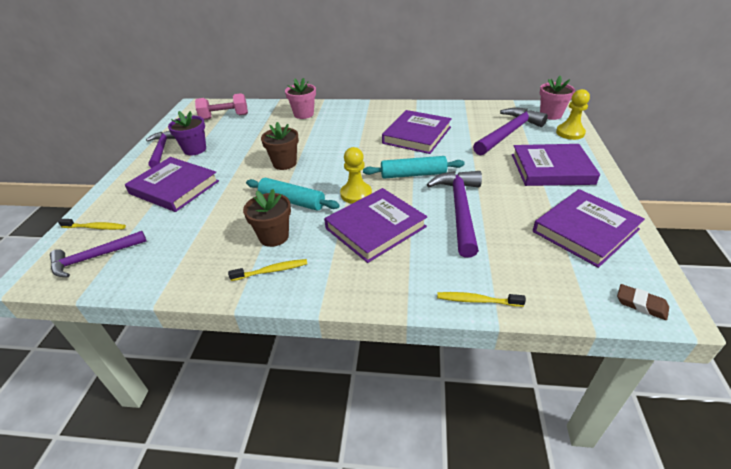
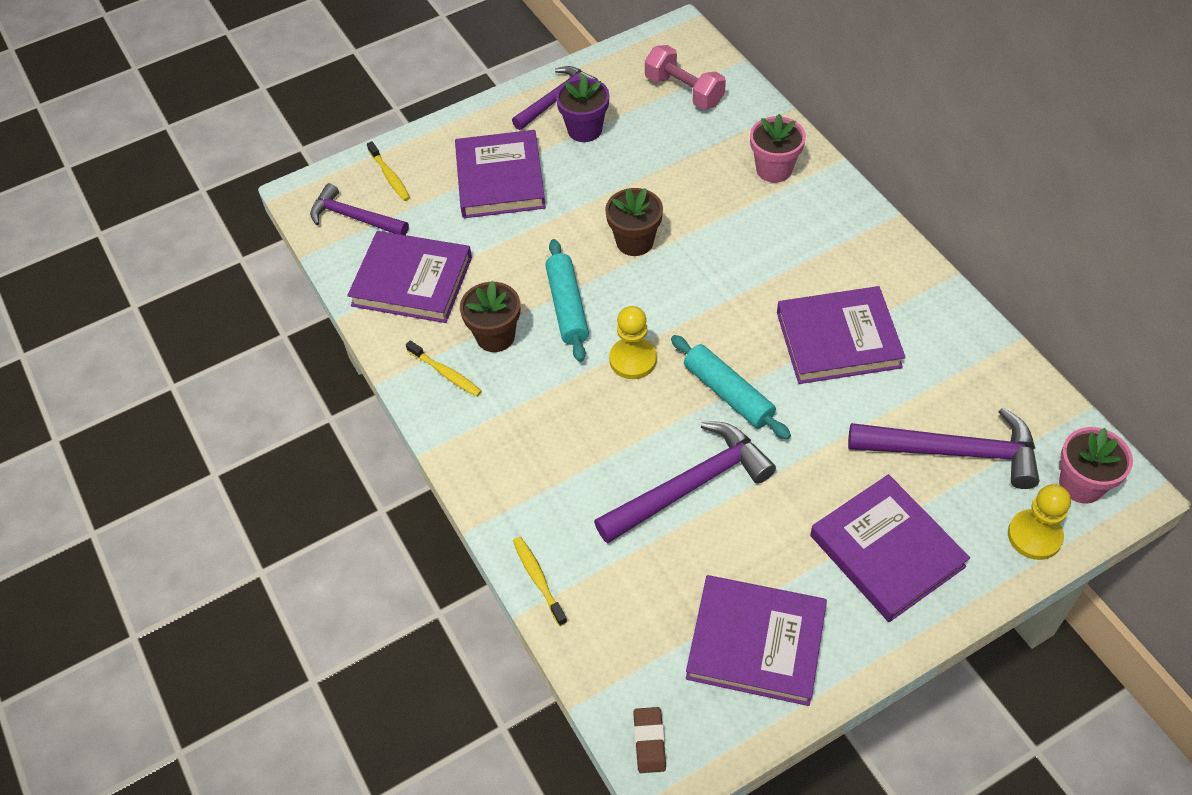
camera: 55 degrees right, 15 degrees up
(375, 227) = (585, 419): purple book -> purple book (412, 281)

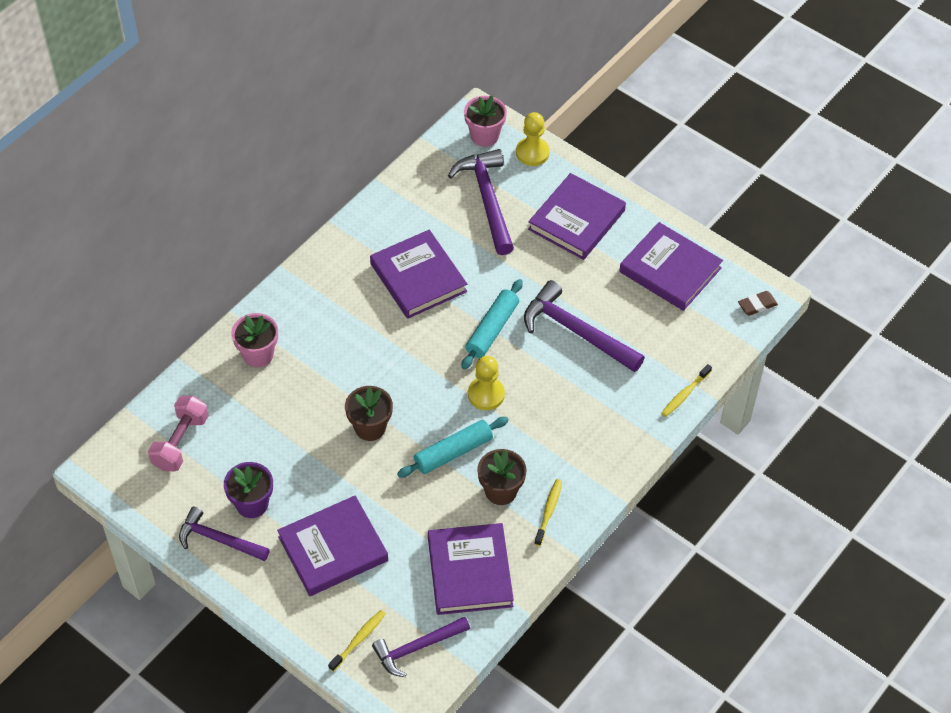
camera: 115 degrees left, 0 degrees up
(354, 217) = (417, 648): purple hammer -> purple hammer turned 60 degrees clockwise
(756, 643) = (670, 270): purple book -> purple book turned 45 degrees counterclockwise

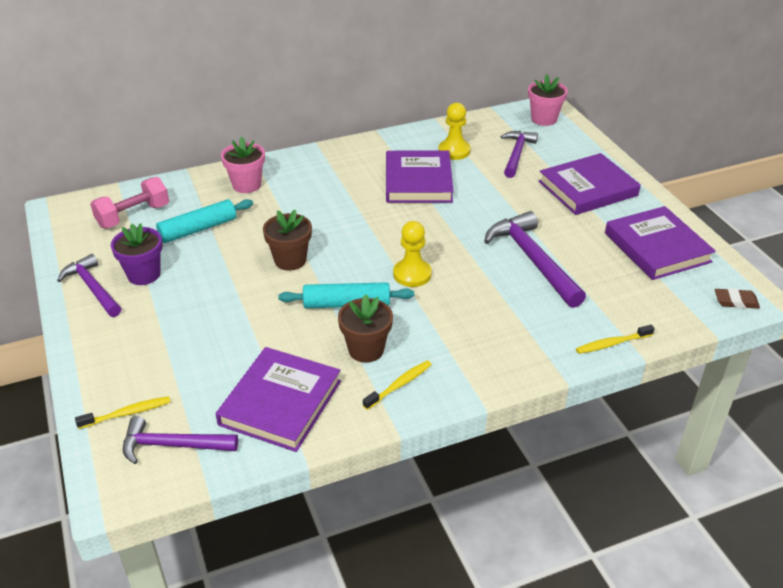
camera: 30 degrees right, 15 degrees down
(333, 549) = (176, 332): purple book -> none
(487, 199) = (517, 154): purple hammer -> purple hammer, size x0.66
(492, 329) = (454, 233): turquoise rolling pin -> turquoise rolling pin (198, 229)
(532, 153) = (578, 139): yellow pawn -> yellow pawn (454, 151)

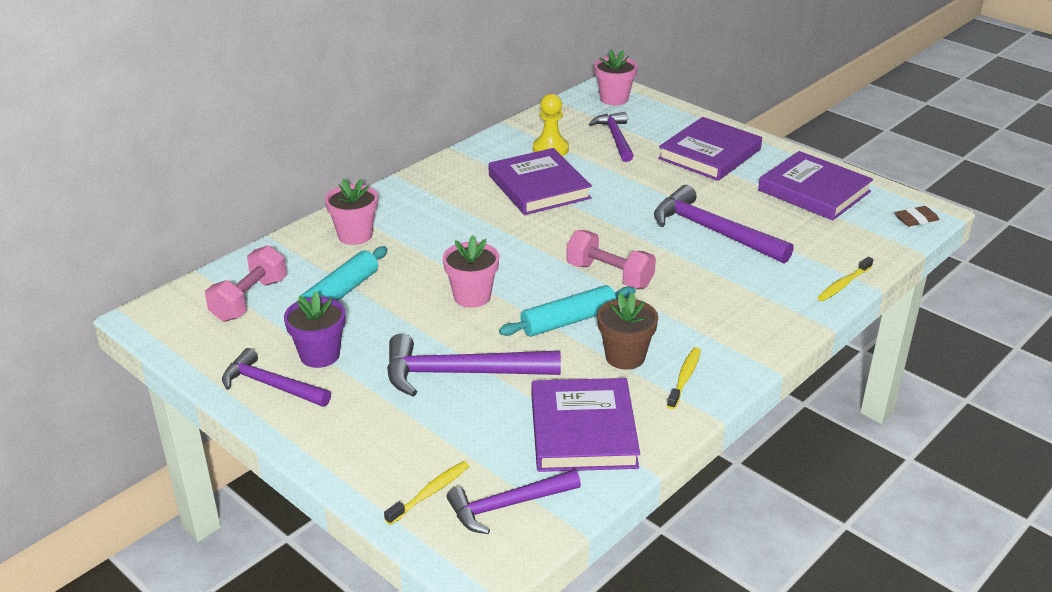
camera: 25 degrees left, 5 degrees down
(229, 322) = (460, 373): none -> purple hammer
(290, 260) = (472, 296): brown flower pot -> pink flower pot
(412, 274) = (609, 275): yellow pawn -> pink dumbbell

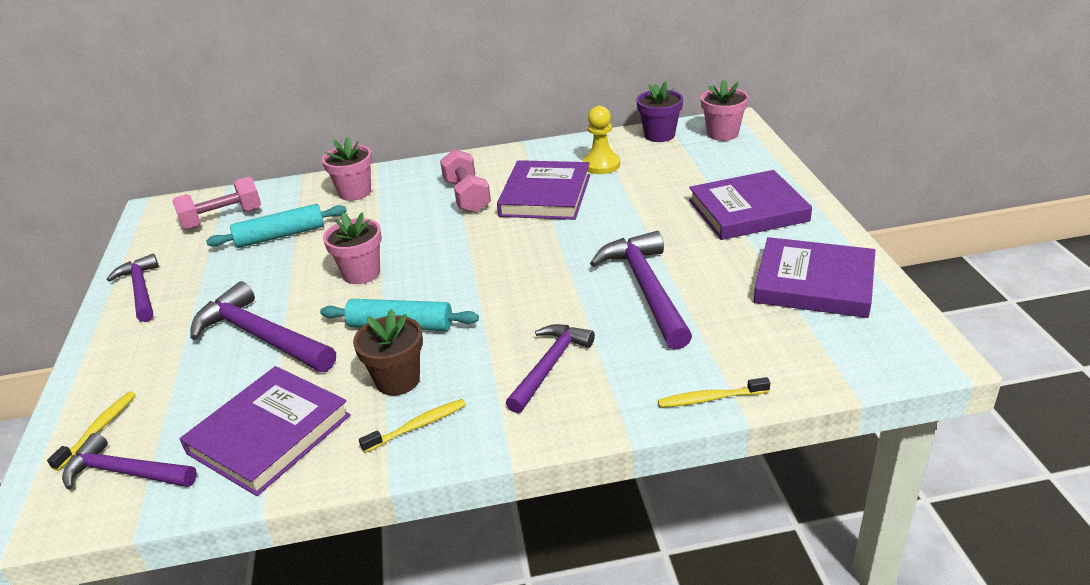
camera: 40 degrees right, 0 degrees up
(320, 355) = (200, 279): purple flower pot -> purple flower pot (659, 135)
(430, 493) = (98, 429): yellow toothbrush -> yellow toothbrush turned 60 degrees counterclockwise
(609, 275) = (492, 297): pink dumbbell -> pink dumbbell (467, 196)
(615, 138) = (674, 170): purple hammer -> purple hammer (550, 366)
(814, 191) = (814, 283): purple book -> purple book turned 60 degrees counterclockwise
(916, 219) = (902, 357): brown eraser -> none

